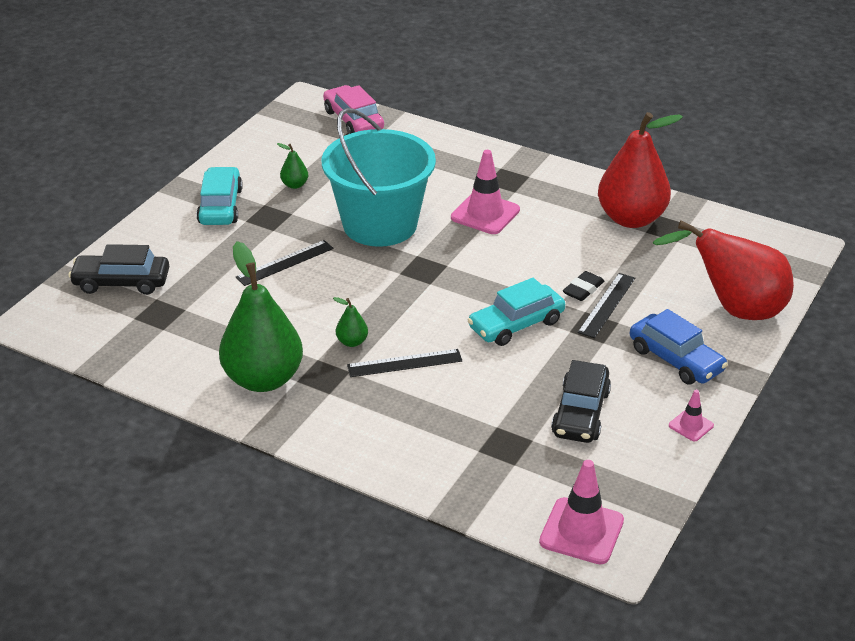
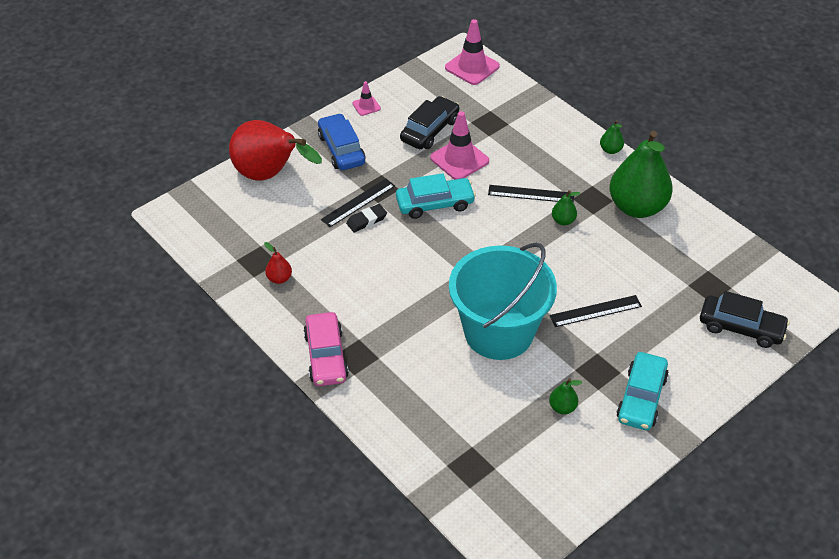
camera: 160 degrees left, 10 degrees up
(318, 447) = (610, 150): none -> green pear
(353, 120) = (470, 495): pink car -> pink car (326, 356)
(485, 214) = (400, 319): pink traffic cone -> pink traffic cone (459, 159)
(631, 218) = (279, 278): red pear -> red pear, size x0.41

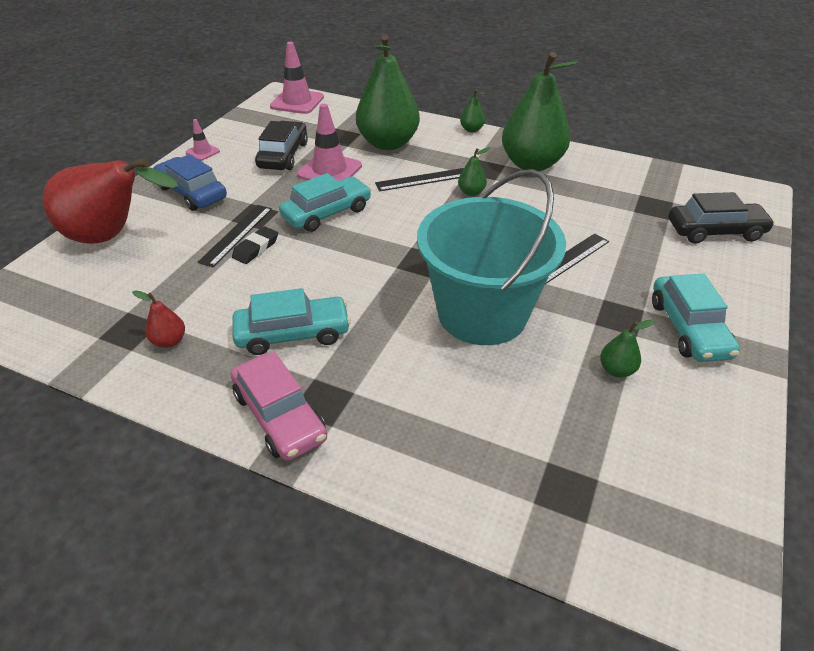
camera: 25 degrees left, 5 degrees down
(360, 301) = (293, 334): none -> turquoise car
(525, 144) = (388, 143): none -> green pear

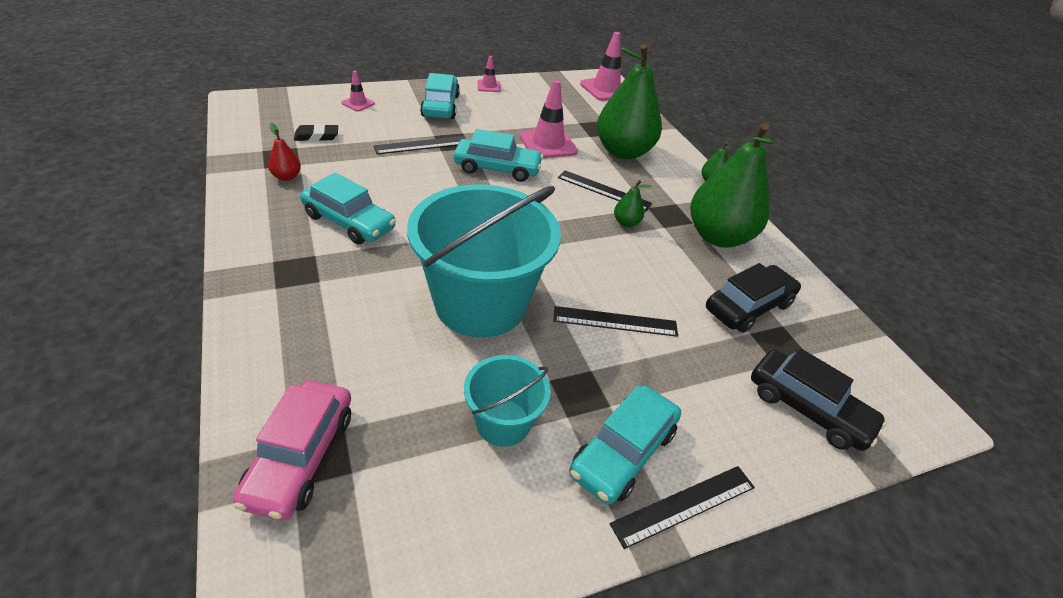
camera: 40 degrees right, 0 degrees up
(112, 237) = (358, 103): red pear -> pink traffic cone
(192, 193) = (440, 106): blue car -> turquoise car
(256, 248) = (417, 160): black eraser -> black eraser (317, 136)
(279, 416) = (262, 259): pink car -> pink car (300, 457)
(283, 155) = (535, 117): black car -> black car (748, 307)
(616, 370) = (503, 422): green pear -> turquoise bucket
(750, 328) = (684, 505): none -> black ruler

